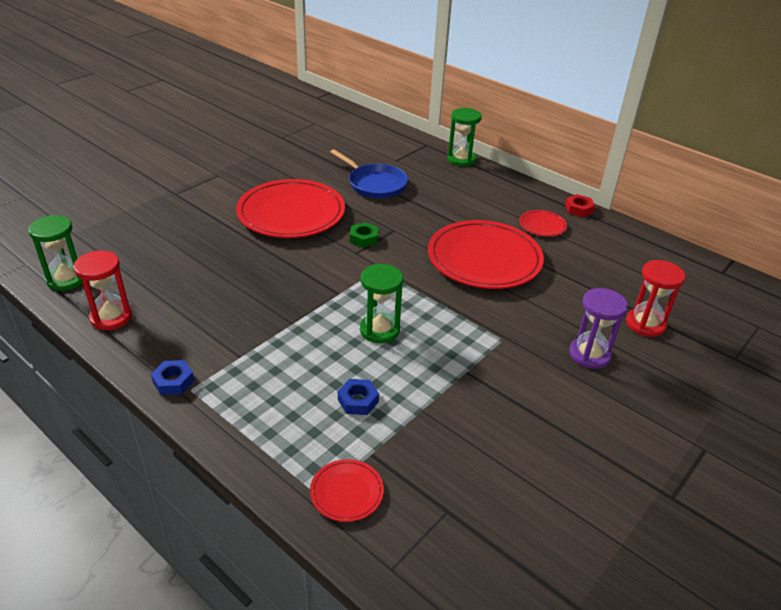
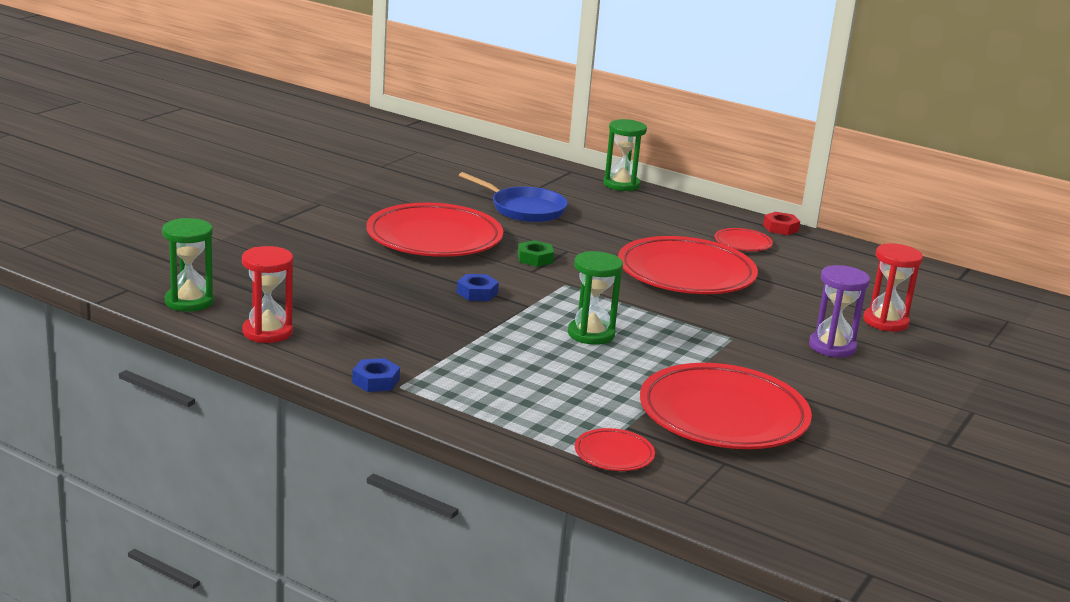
camera: 10 degrees left, 15 degrees down
(358, 401) = (593, 389): blue nut -> blue nut (477, 293)
(465, 442) = (723, 415): none -> red plate

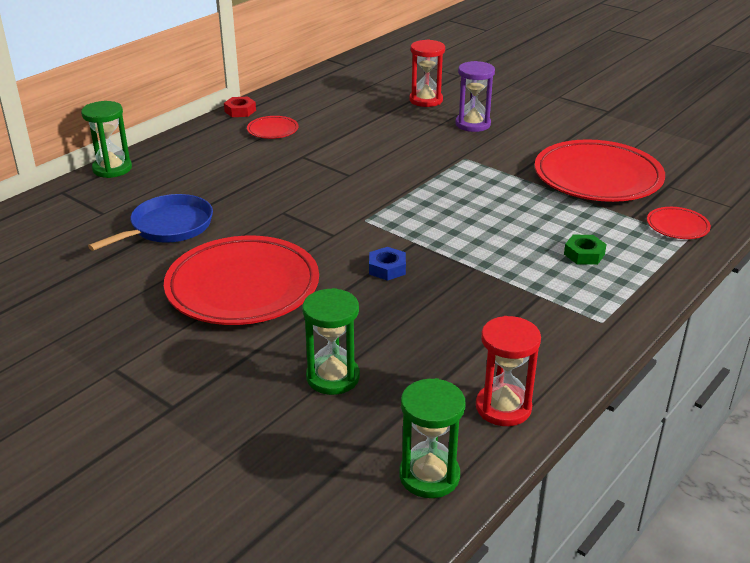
camera: 80 degrees left, 10 degrees up
(376, 381) = (595, 335): blue nut -> none
(535, 258) = (302, 231): green nut -> green nut (584, 254)
(591, 334) = (470, 217): green hourglass -> green hourglass (333, 377)
(686, 274) = (339, 162): red plate -> none

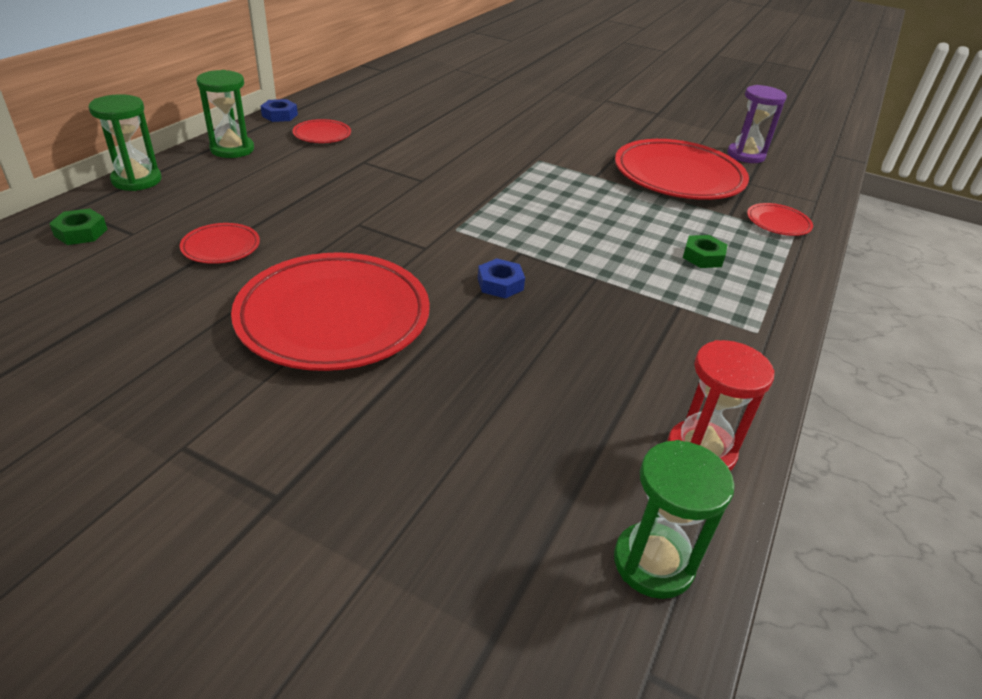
camera: 15 degrees left, 5 degrees up
(65, 211) = (81, 232): none -> green nut
(168, 227) = (221, 247): blue pan -> red plate
(240, 111) = (280, 115): red nut -> blue nut
(333, 377) = (482, 430): green hourglass -> green hourglass (232, 149)
(426, 100) = (477, 104): red hourglass -> none
(473, 124) = (533, 126): purple hourglass -> purple hourglass (745, 155)

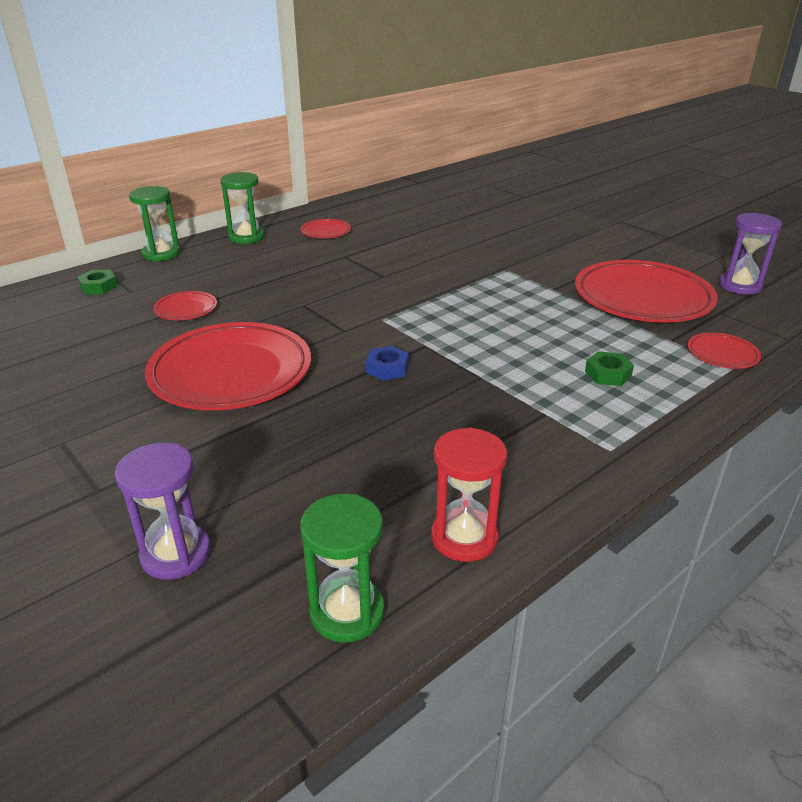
camera: 25 degrees right, 5 degrees down
(280, 115) = (303, 213): blue nut -> none
(429, 551) = (176, 554): none -> purple hourglass

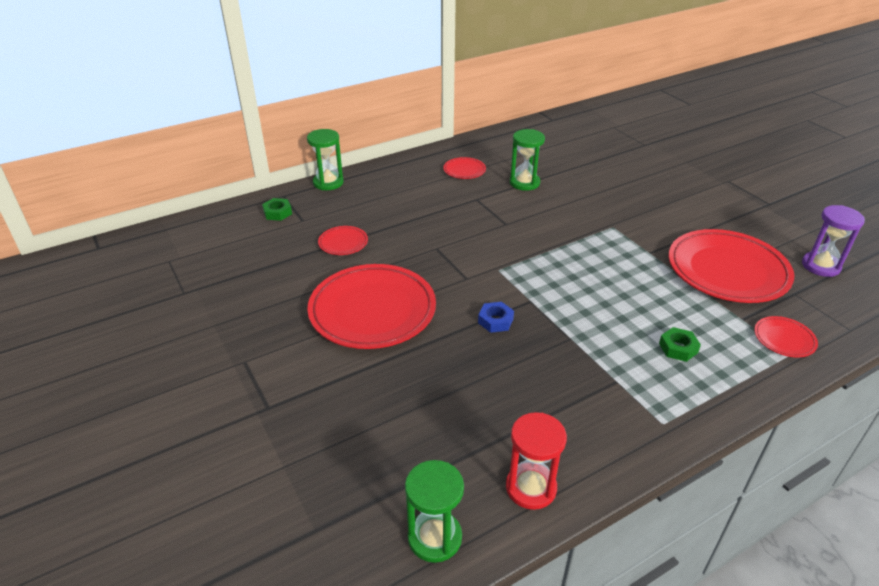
camera: 10 degrees right, 5 degrees up
(176, 554) = (318, 470): purple hourglass -> none
(246, 237) = (398, 171): green hourglass -> green hourglass (524, 183)

